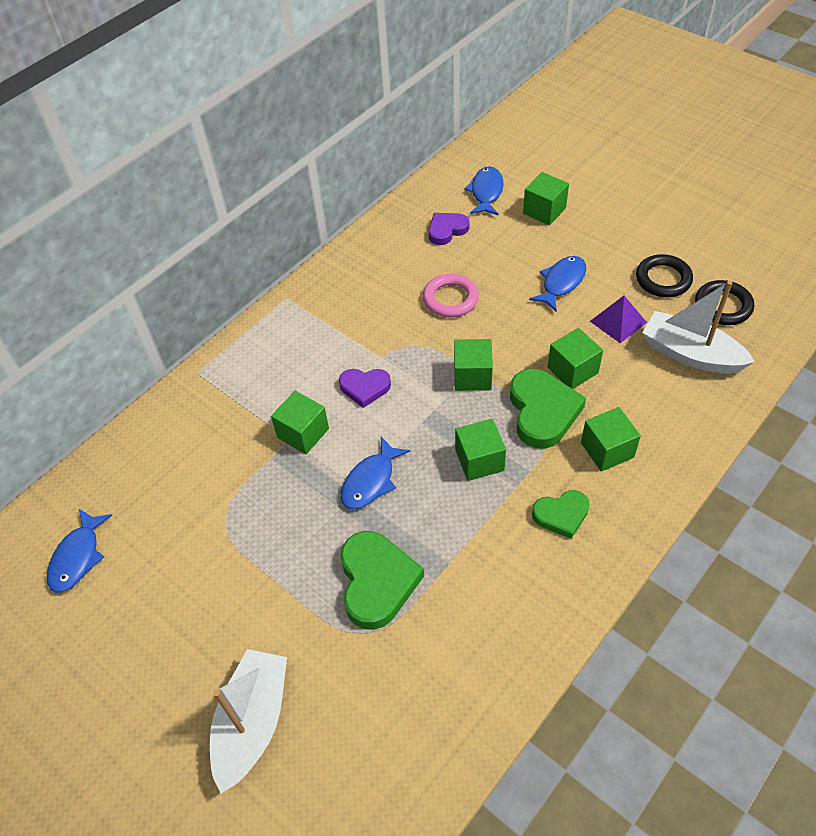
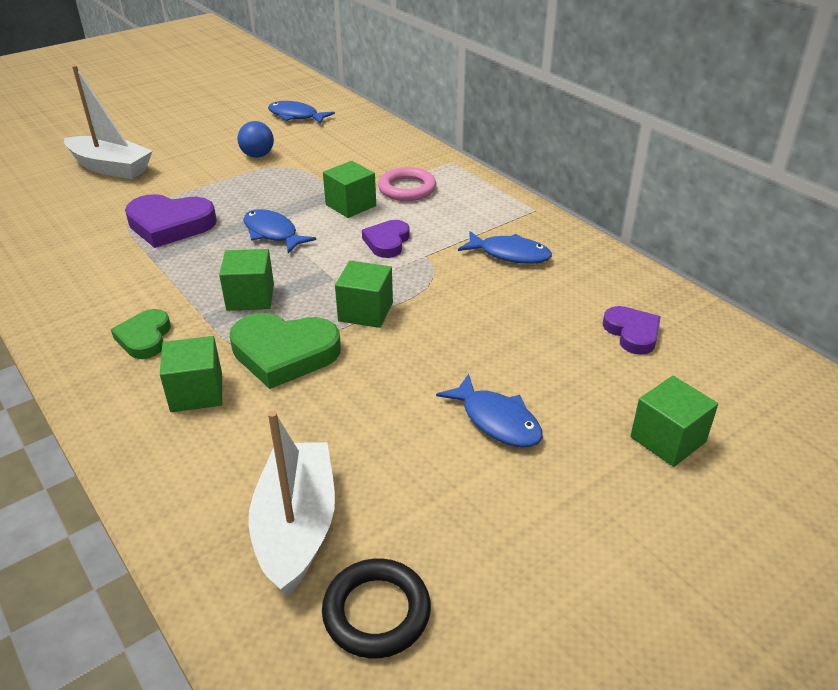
camera: 100 degrees right, 15 degrees down
(199, 559) = (258, 155): none -> blue ball
(377, 582) = (170, 225): green heart -> purple heart
(450, 299) = (497, 315): pink ring -> pink ring (407, 189)
(486, 192) = (718, 385): blue fish -> blue fish (510, 254)
(572, 370) = (332, 393): green cube -> none
(618, 321) = (397, 461): purple pyramid -> none
(663, 279) = (468, 546): black ring -> none
(690, 354) = (296, 526): white boat -> white boat turned 45 degrees counterclockwise

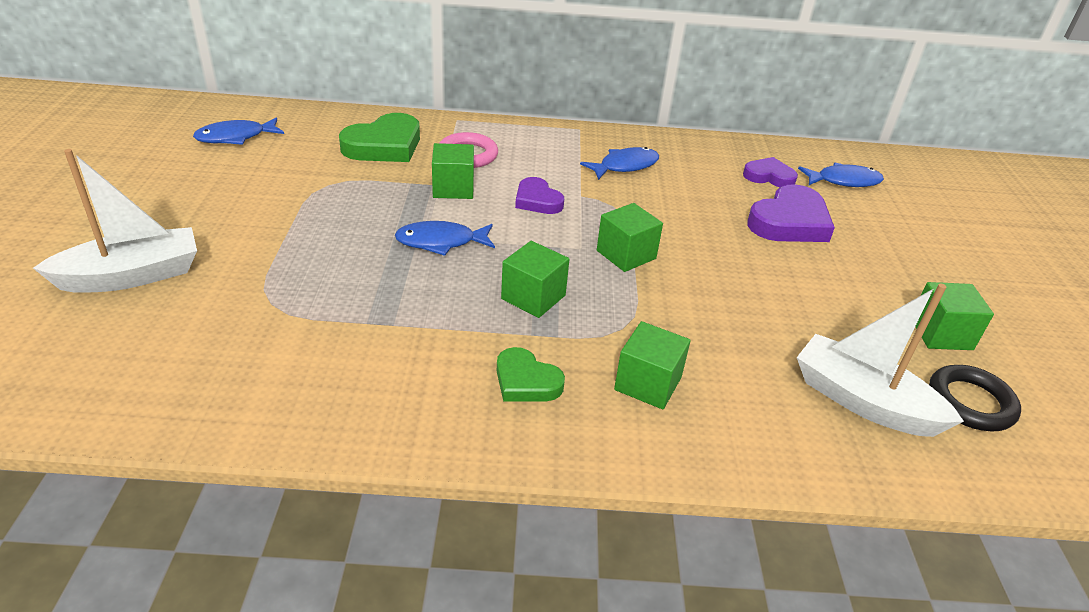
camera: 55 degrees left, 0 degrees up
(170, 225) = (333, 288): purple heart -> purple heart (789, 222)
(258, 155) = (278, 188): blue ball -> none
(284, 353) = (640, 316): green heart -> green heart (384, 145)
(497, 420) = (814, 266): blue fish -> blue fish (844, 181)
(668, 439) = (883, 221): green cube -> green cube (941, 334)

